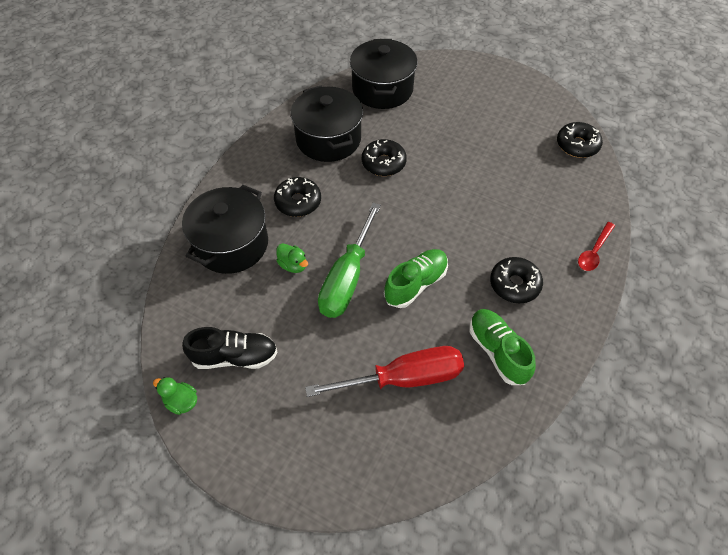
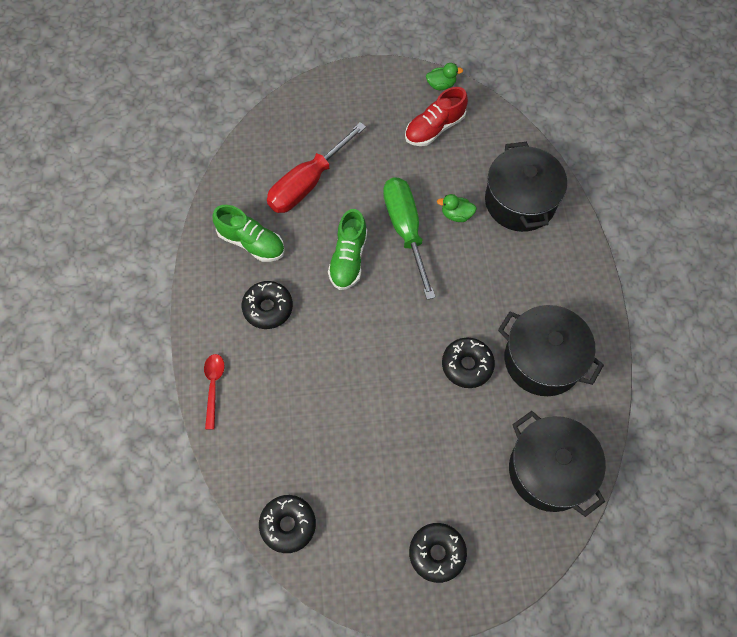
camera: 145 degrees right, 10 degrees up
(234, 356) = (434, 128): black shoe -> red shoe
(298, 202) = (505, 272): black donut -> black donut (437, 553)

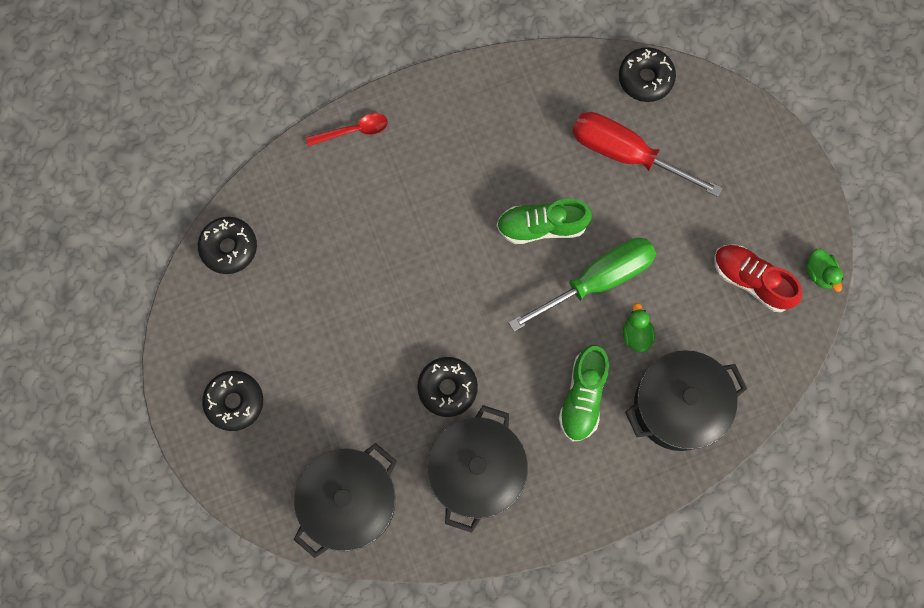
camera: 75 degrees right, 10 degrees up
(251, 242) = (531, 116): green shoe -> green shoe (583, 396)
(268, 308) = (457, 158): black donut -> black donut (645, 78)

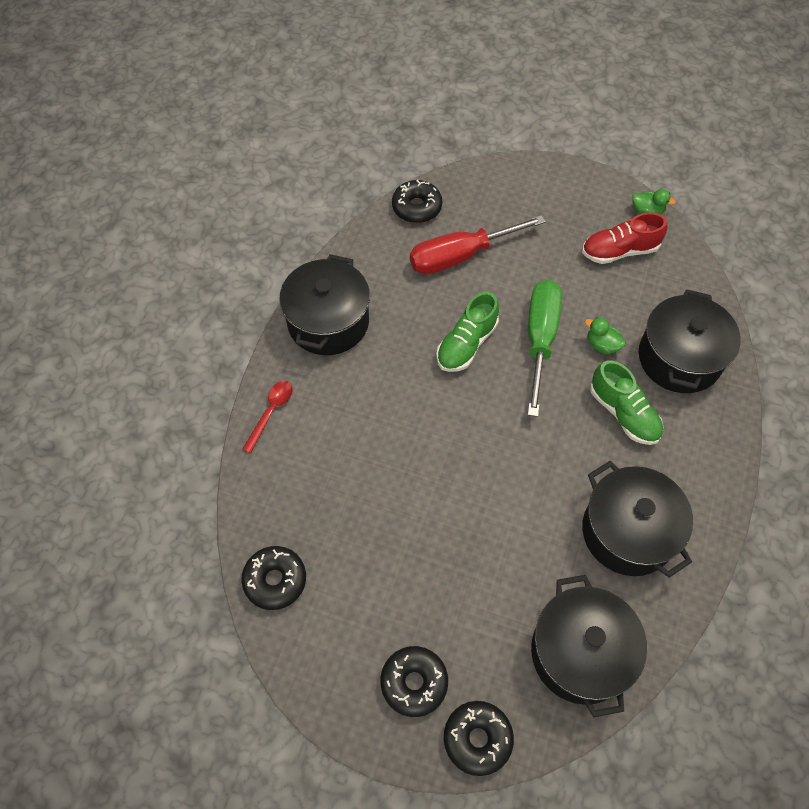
camera: 50 degrees left, 15 degrees down
(447, 388) = (540, 502): black donut -> black donut (477, 739)
(468, 104) = (328, 322): none -> black pot

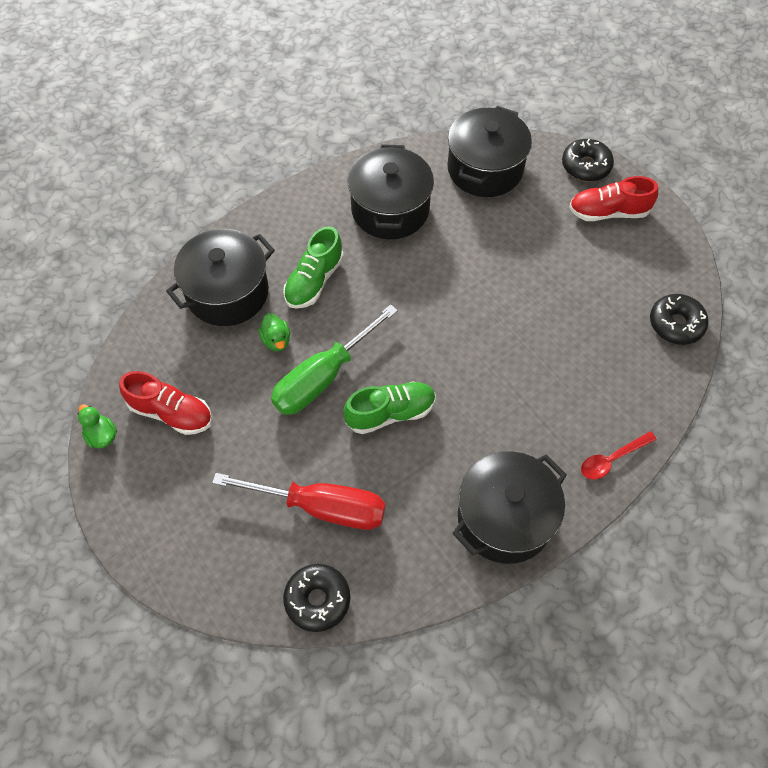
camera: 145 degrees left, 0 degrees up
(414, 683) = (608, 212): black donut -> red shoe
(623, 413) = (314, 281): green shoe -> green shoe turned 150 degrees counterclockwise

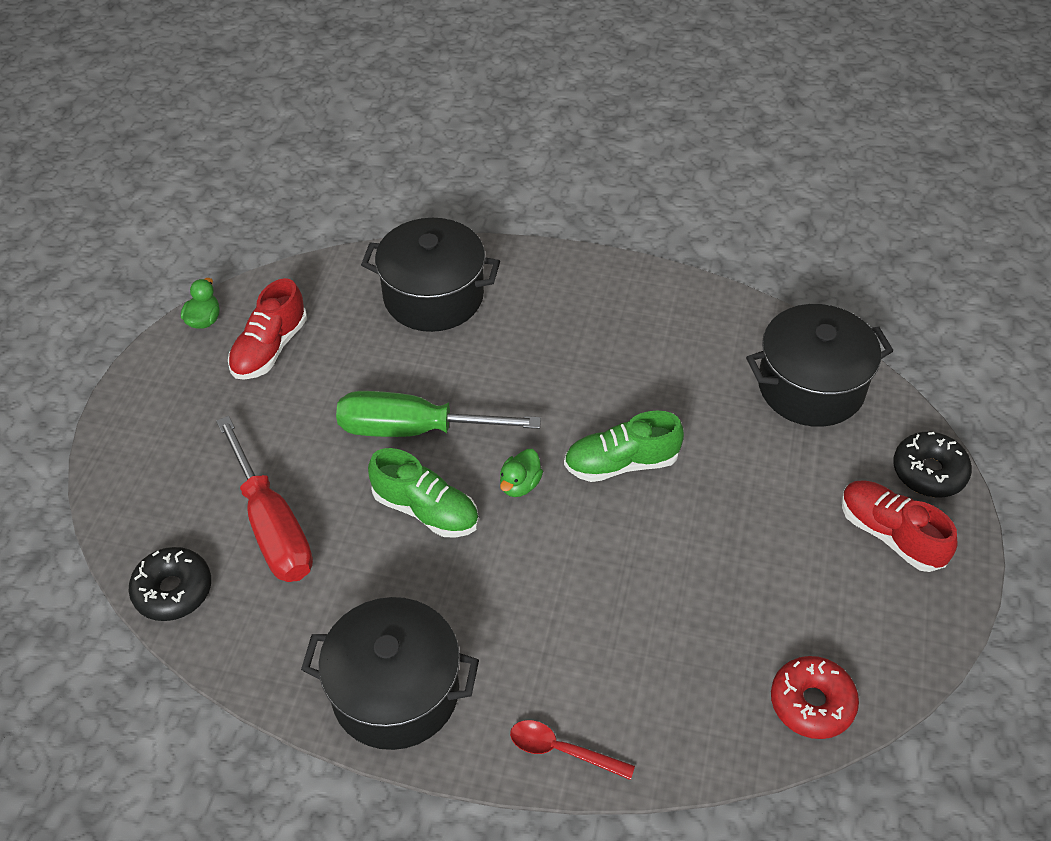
camera: 50 degrees right, 10 degrees down
(171, 412) = (270, 348): red shoe -> red shoe turned 45 degrees clockwise
(276, 340) = (419, 367): green duck -> green duck (520, 484)
(314, 281) = (514, 347): green shoe -> green shoe (621, 463)
(390, 209) = (664, 346): black pot -> none
(676, 324) = (812, 703): black donut -> red donut

